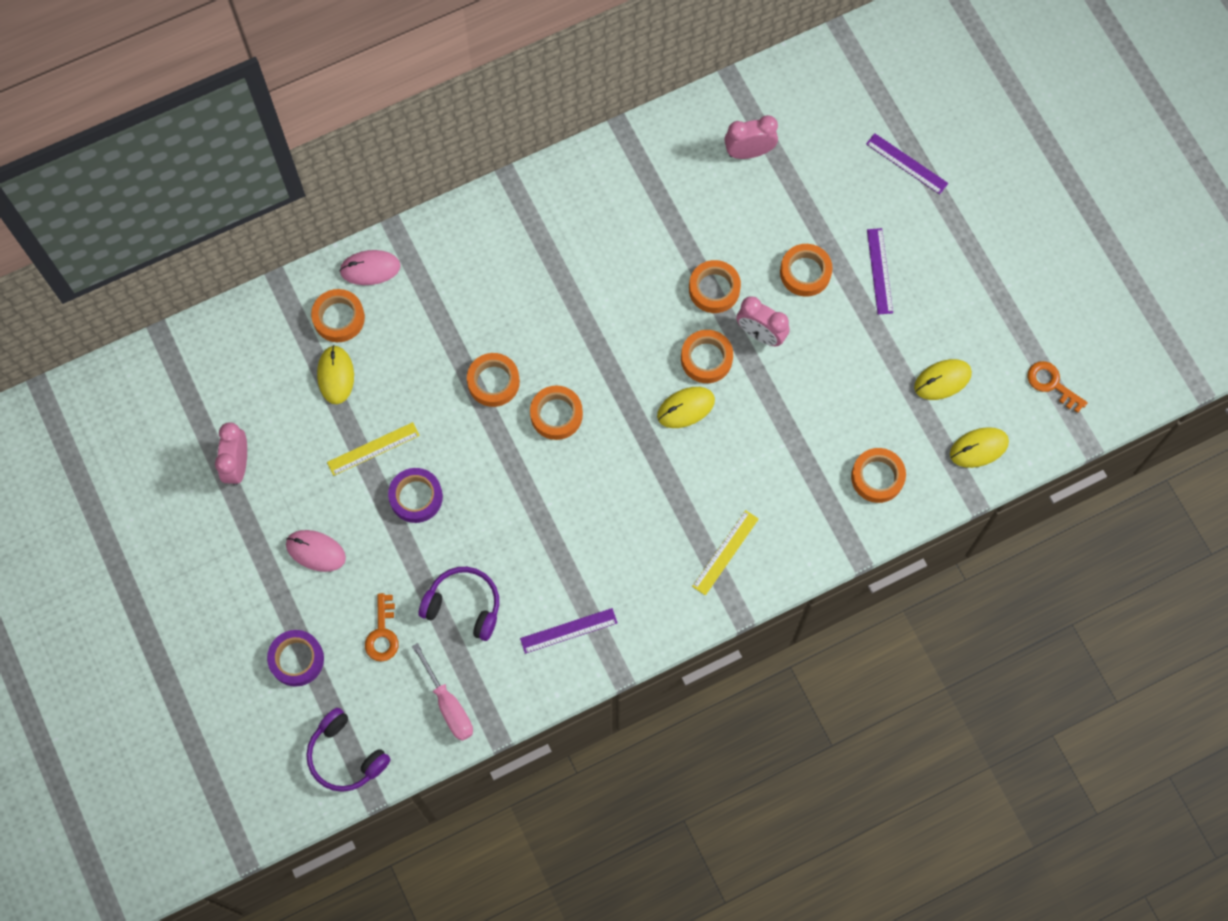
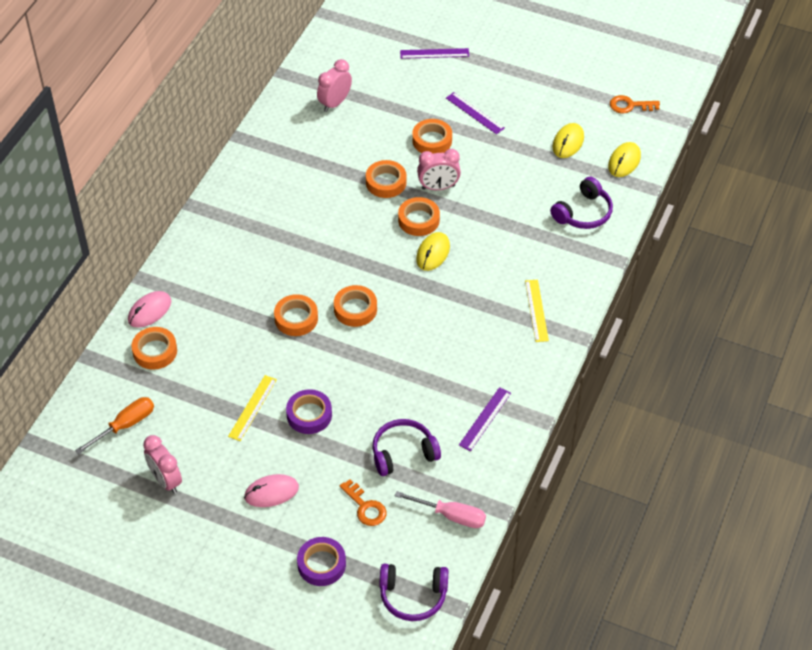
camera: 40 degrees left, 20 degrees down
(250, 378) = (125, 425): none -> orange screwdriver
(335, 375) = (185, 384): yellow mouse -> none
(877, 477) = (583, 213): orange tape -> purple headphones

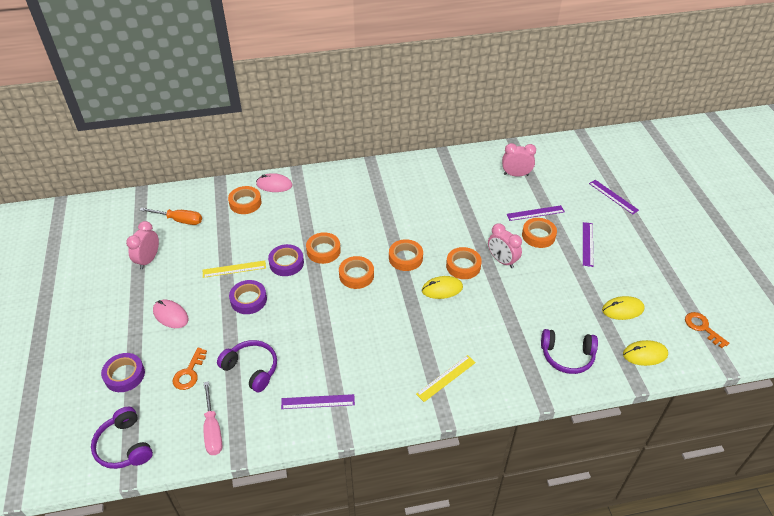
camera: 55 degrees right, 5 degrees down
(285, 358) = (286, 263): none -> purple tape
(386, 182) = (478, 232): orange tape -> orange tape (405, 258)
(401, 123) = (535, 213): none -> purple ruler

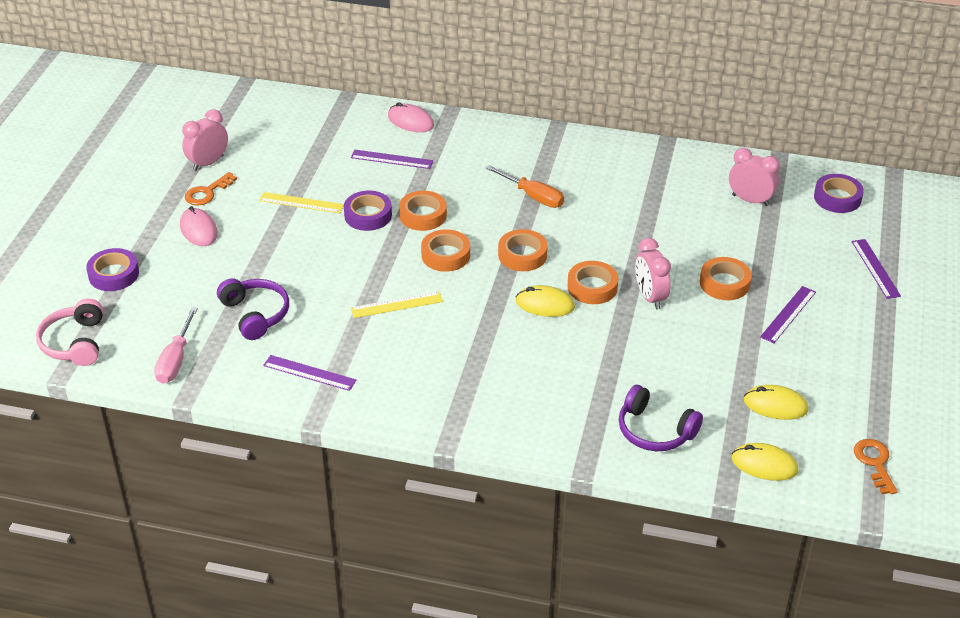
camera: 25 degrees right, 5 degrees down
(124, 446) = (75, 343): purple headphones -> pink headphones
(179, 220) = (269, 129): orange screwdriver -> orange screwdriver (533, 196)
(189, 373) = (184, 295): orange key -> orange key (207, 192)
(245, 203) = (361, 132): orange tape -> none
(248, 300) = (297, 241): purple tape -> purple tape (837, 198)
(446, 378) = (479, 401): yellow ruler -> yellow ruler (396, 305)
(535, 213) = (741, 255): purple ruler -> purple ruler (392, 159)

